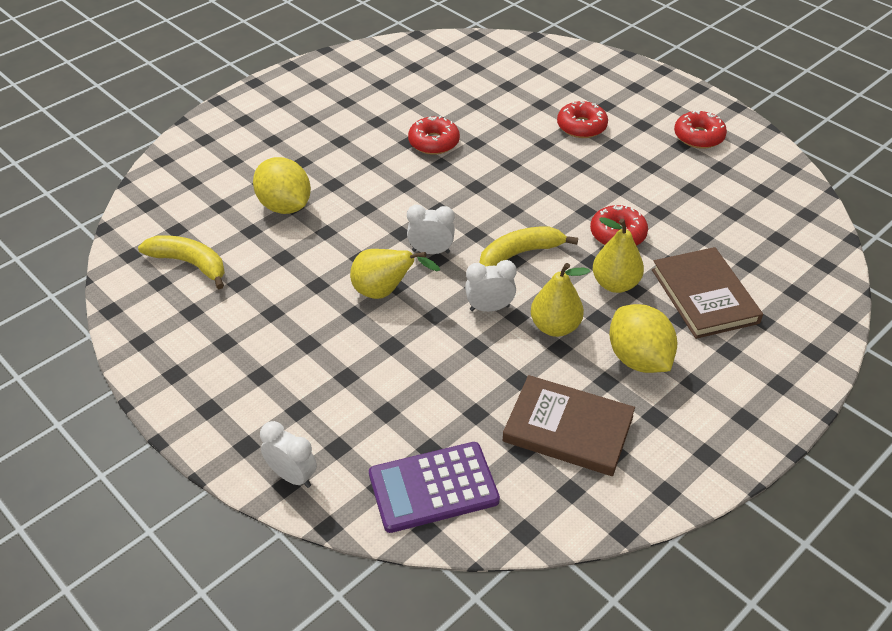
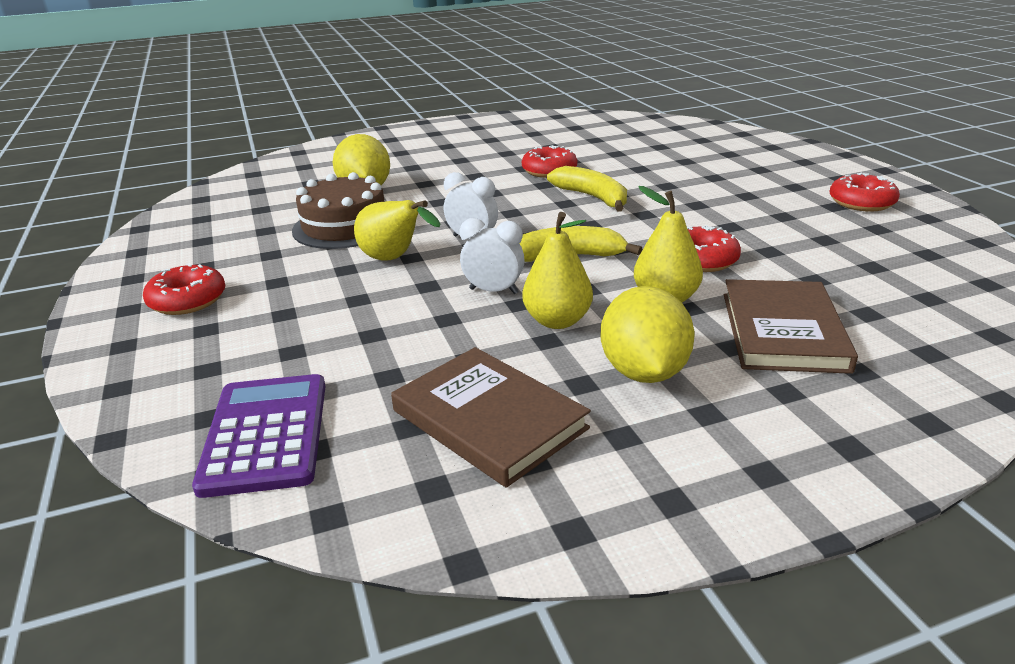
camera: 25 degrees right, 15 degrees down
(189, 264) = (240, 211): yellow banana -> yellow banana (592, 197)
(292, 476) = (133, 382): white clock -> none
(308, 261) = (344, 226): none -> brown cake
(433, 488) = (265, 434): purple calculator -> purple calculator turned 75 degrees clockwise
(581, 126) = (719, 179): red donut -> red donut (188, 300)

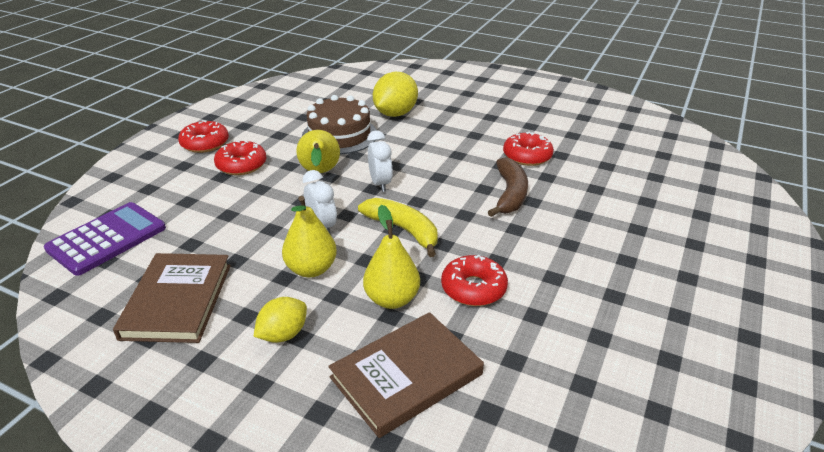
camera: 45 degrees right, 5 degrees up
(592, 197) = (510, 194): yellow banana -> brown banana
(643, 372) = (283, 334): yellow lemon -> yellow lemon, size x0.62
(861, 202) = (714, 329): red donut -> red donut (241, 165)

